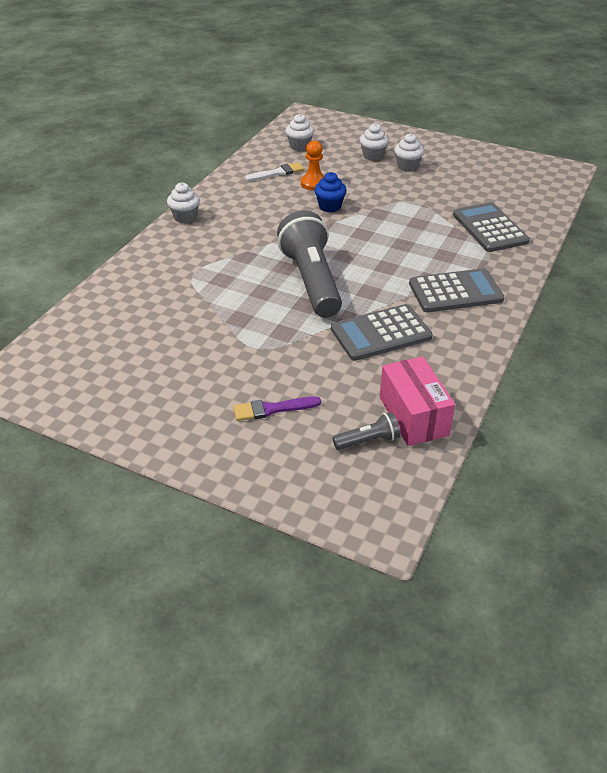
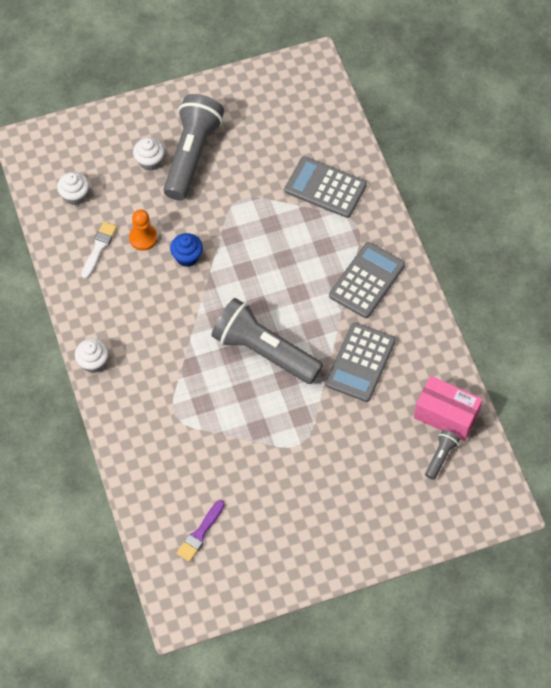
camera: 45 degrees left, 20 degrees up
(273, 409) = (364, 482): purple brush -> purple brush (200, 533)
(407, 166) = (191, 155): white cupcake -> grey flashlight

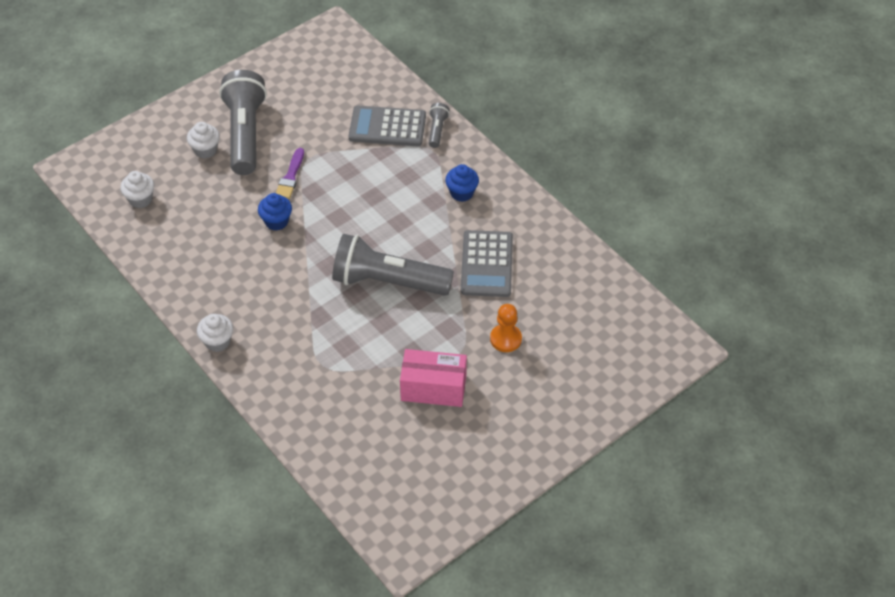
camera: 20 degrees left, 10 degrees down
(99, 248) = (183, 238): white brush -> none
(143, 238) = (225, 217): orange pawn -> orange pawn (505, 339)
(200, 533) = (393, 466): purple brush -> purple brush (290, 176)
(367, 280) = (461, 193): grey calculator -> blue cupcake
(440, 456) = (601, 323): grey flashlight -> grey flashlight (437, 130)
(446, 415) = (590, 286): pink box -> pink box (433, 388)

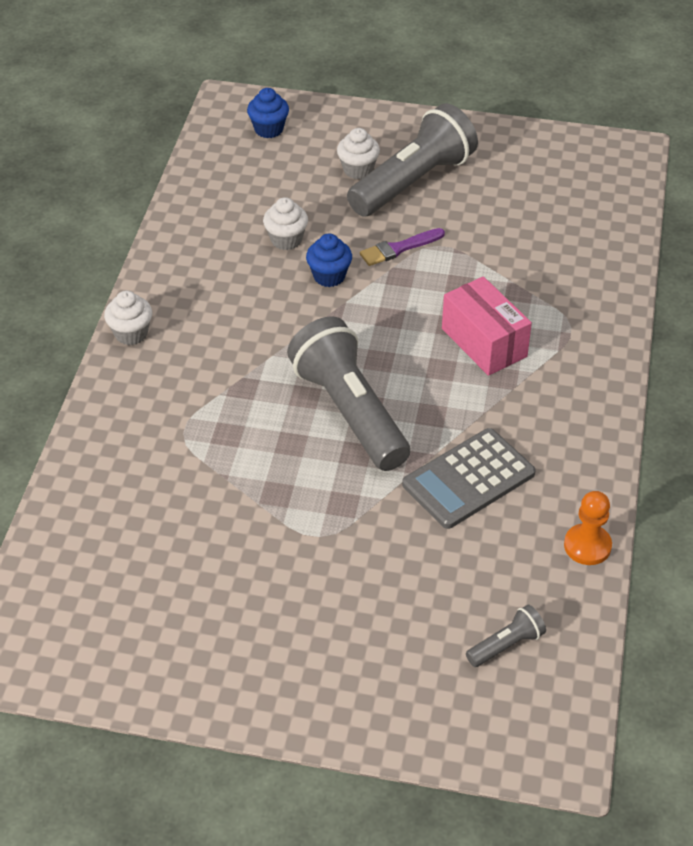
camera: 50 degrees right, 5 degrees down
(140, 199) = (245, 168): white cupcake -> white cupcake (286, 240)
(387, 127) = (557, 275): grey calculator -> none
(433, 388) = (246, 544): pink box -> pink box (484, 342)
(437, 130) = (604, 316): grey flashlight -> grey flashlight (506, 645)
(461, 193) = (543, 392): blue cupcake -> blue cupcake (269, 129)
(505, 339) = (382, 565): orange pawn -> orange pawn (587, 546)

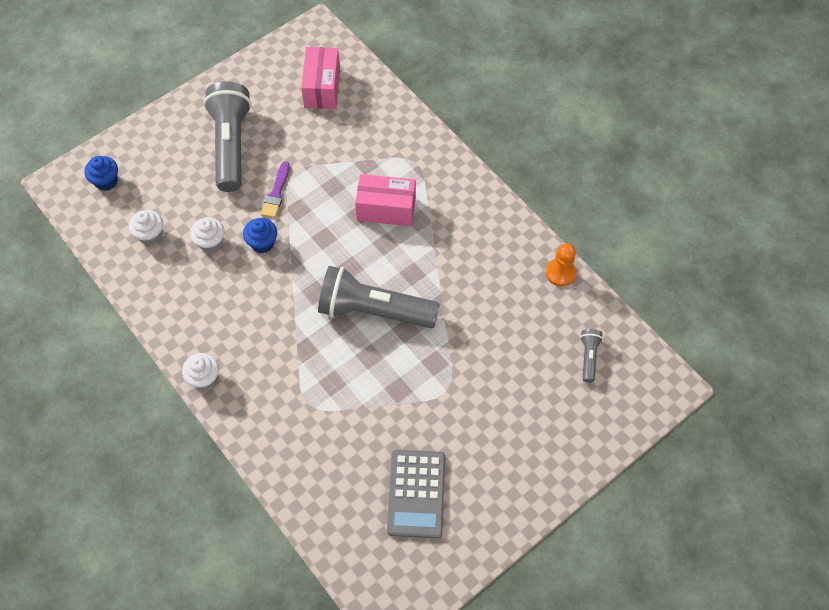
camera: 50 degrees left, 15 degrees up
(358, 170) = (192, 163): white cupcake -> white cupcake (150, 235)
(468, 479) = (471, 291): grey calculator -> grey calculator (416, 493)
(566, 200) = (322, 88): none -> pink box

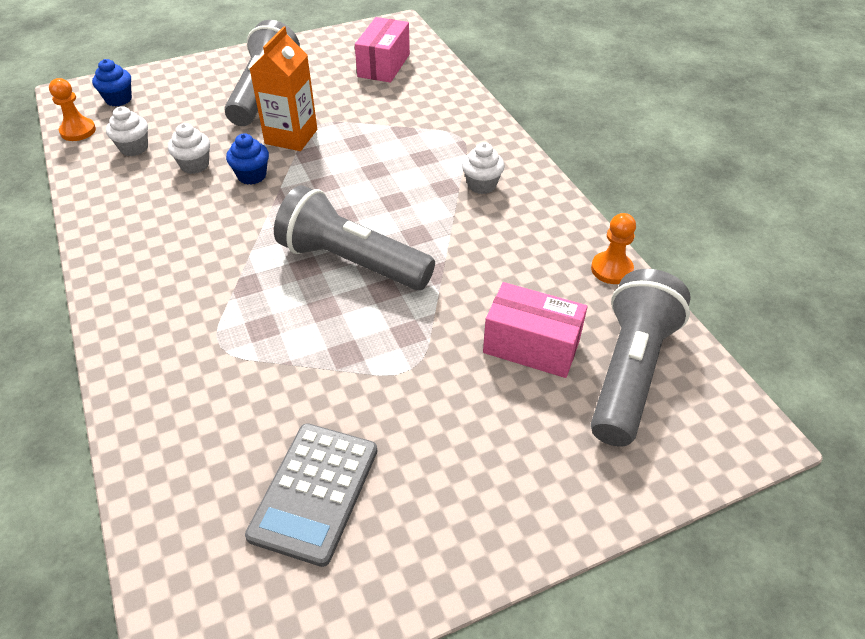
camera: 15 degrees right, 15 degrees down
(91, 226) = (78, 131): none -> orange pawn
(204, 378) = (107, 289): white cupcake -> white cupcake (481, 185)
(276, 193) = (291, 137): purple brush -> orange carton
(386, 209) = (410, 171): pink box -> pink box (531, 346)
(588, 357) = (629, 371): grey flashlight -> grey flashlight, size x2.31

